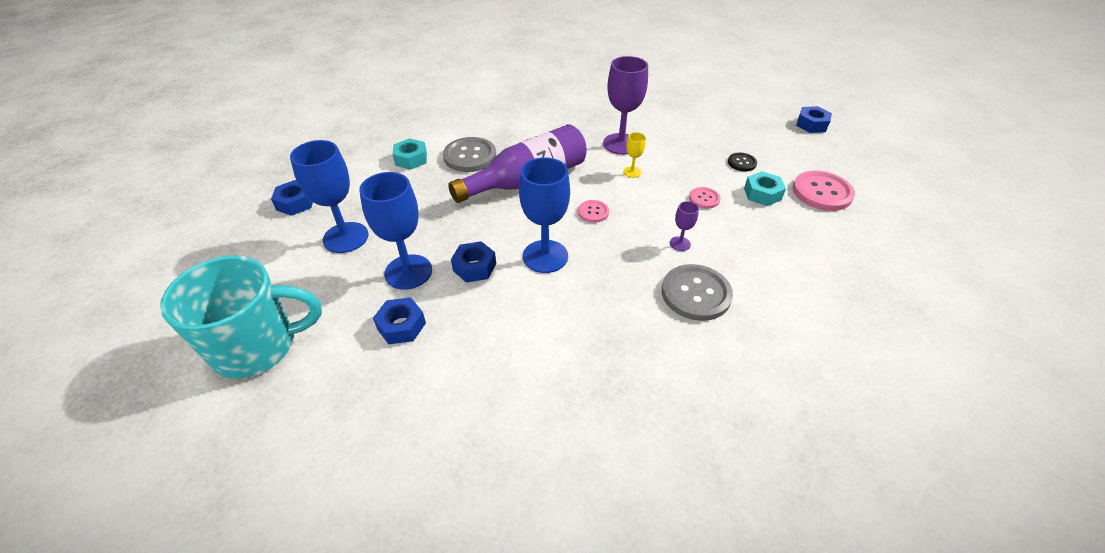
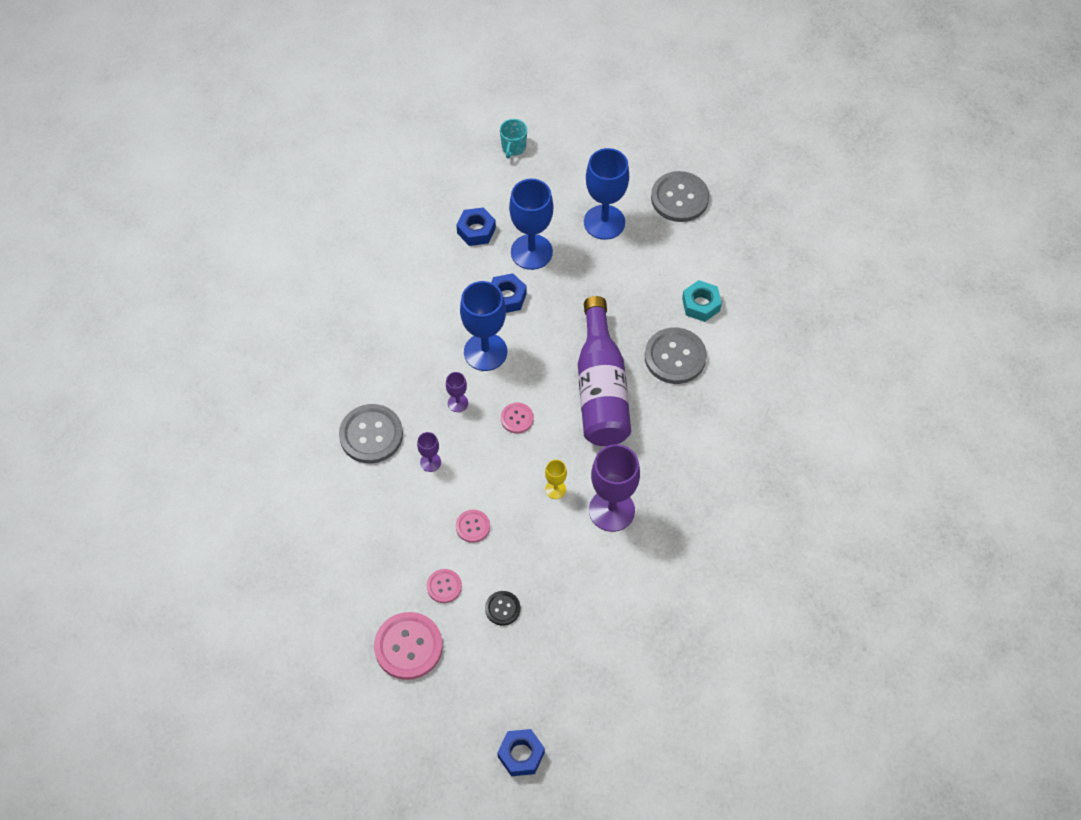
camera: 120 degrees right, 15 degrees up
(258, 347) = (513, 147): turquoise mug -> turquoise mug, size x0.41
(295, 203) = (679, 198): blue nut -> grey button
(611, 251) = (458, 403): none -> purple goblet
(762, 194) = (444, 586): turquoise nut -> pink button

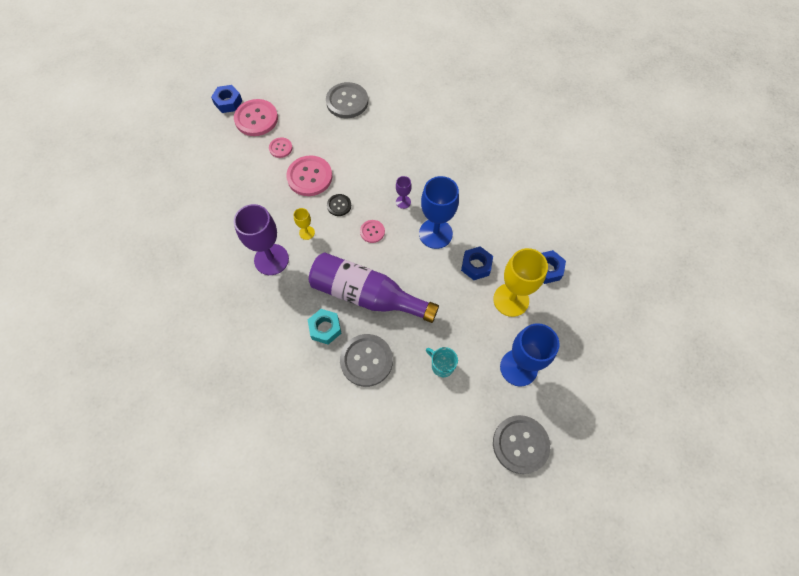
camera: 115 degrees right, 5 degrees up
(371, 435) = (405, 147): grey button -> grey button (347, 101)
(430, 462) = (367, 171): purple goblet -> none
(473, 526) = (309, 177): pink button -> pink button, size x1.91
(502, 608) = (247, 172): black button -> black button (339, 205)
(513, 147) = (624, 330): turquoise mug -> turquoise mug (442, 365)
(521, 755) = (158, 147): blue nut -> blue nut (228, 102)
(531, 252) = (511, 300): blue goblet -> yellow goblet
(701, 305) = (404, 405): turquoise nut -> turquoise nut (325, 328)

